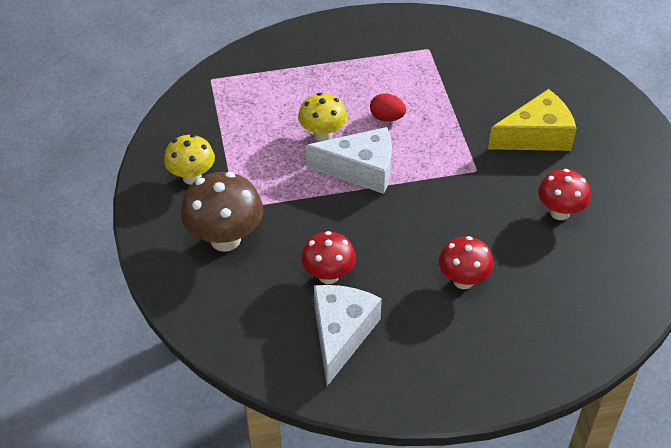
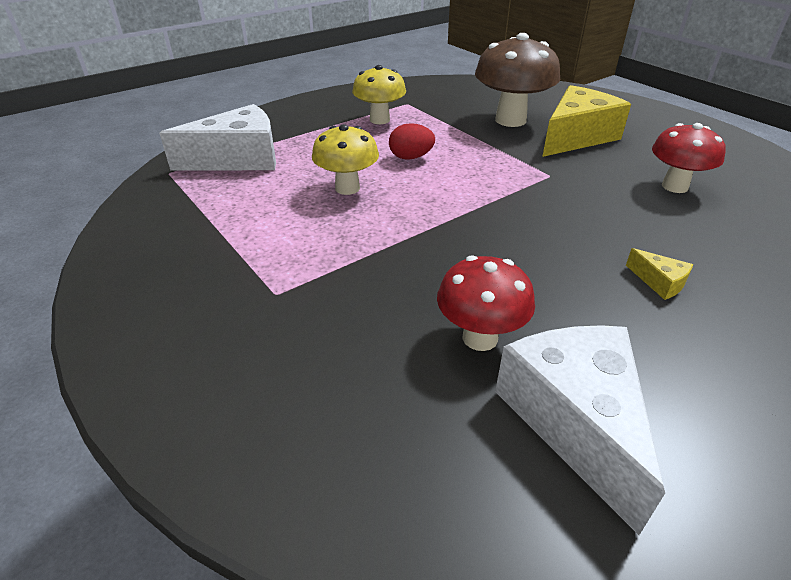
camera: 25 degrees left, 10 degrees down
(192, 177) = (185, 276): yellow mushroom -> yellow mushroom (379, 120)
(225, 239) = (281, 341): brown mushroom -> brown mushroom (510, 120)
(360, 170) = (420, 207): white cheese -> white cheese (239, 159)
(463, 280) = (659, 282): red mushroom -> yellow cheese

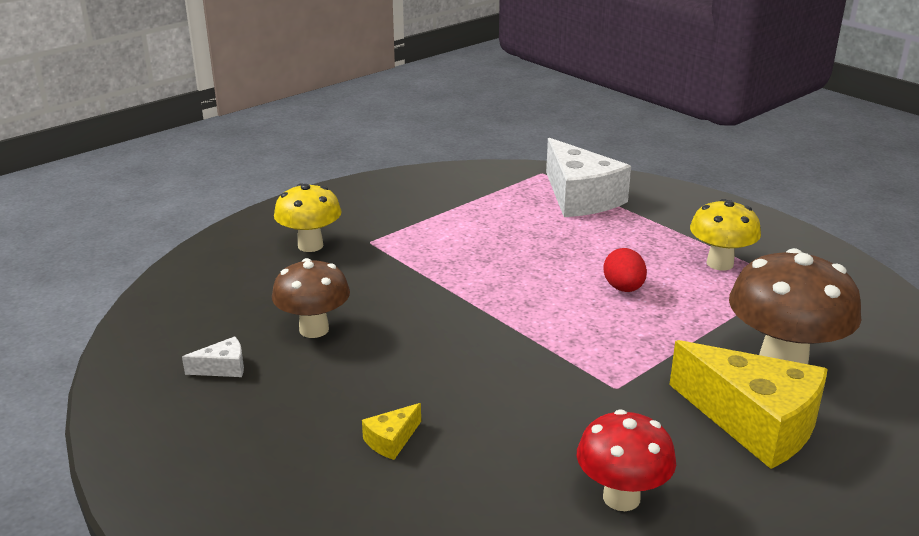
camera: 85 degrees right, 10 degrees down
(347, 188) = (539, 256): yellow mushroom -> yellow mushroom (310, 245)
(480, 338) = (314, 329): red mushroom -> brown mushroom
(575, 420) = (223, 368): white cheese -> white cheese, size x0.42

